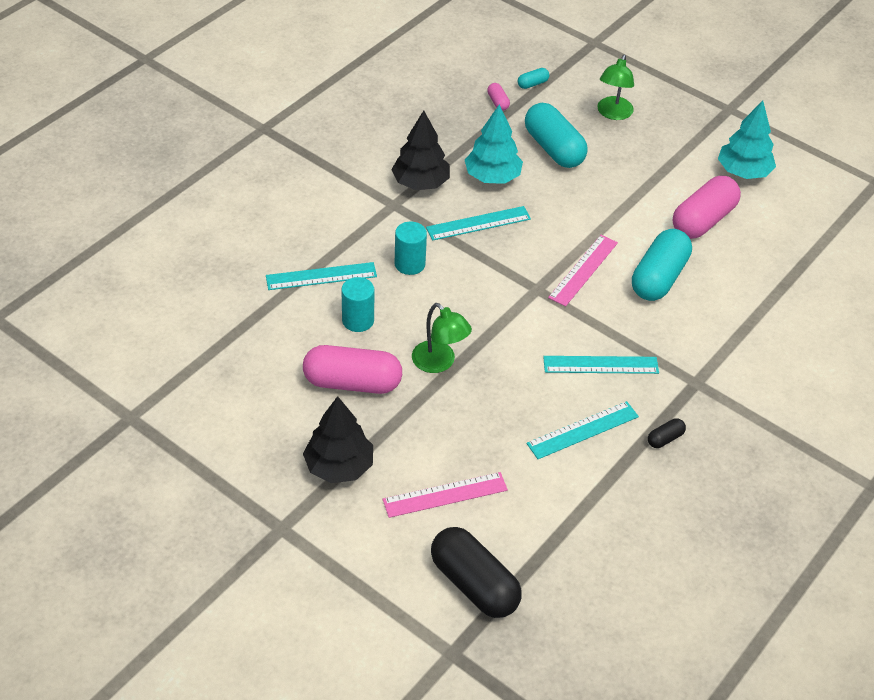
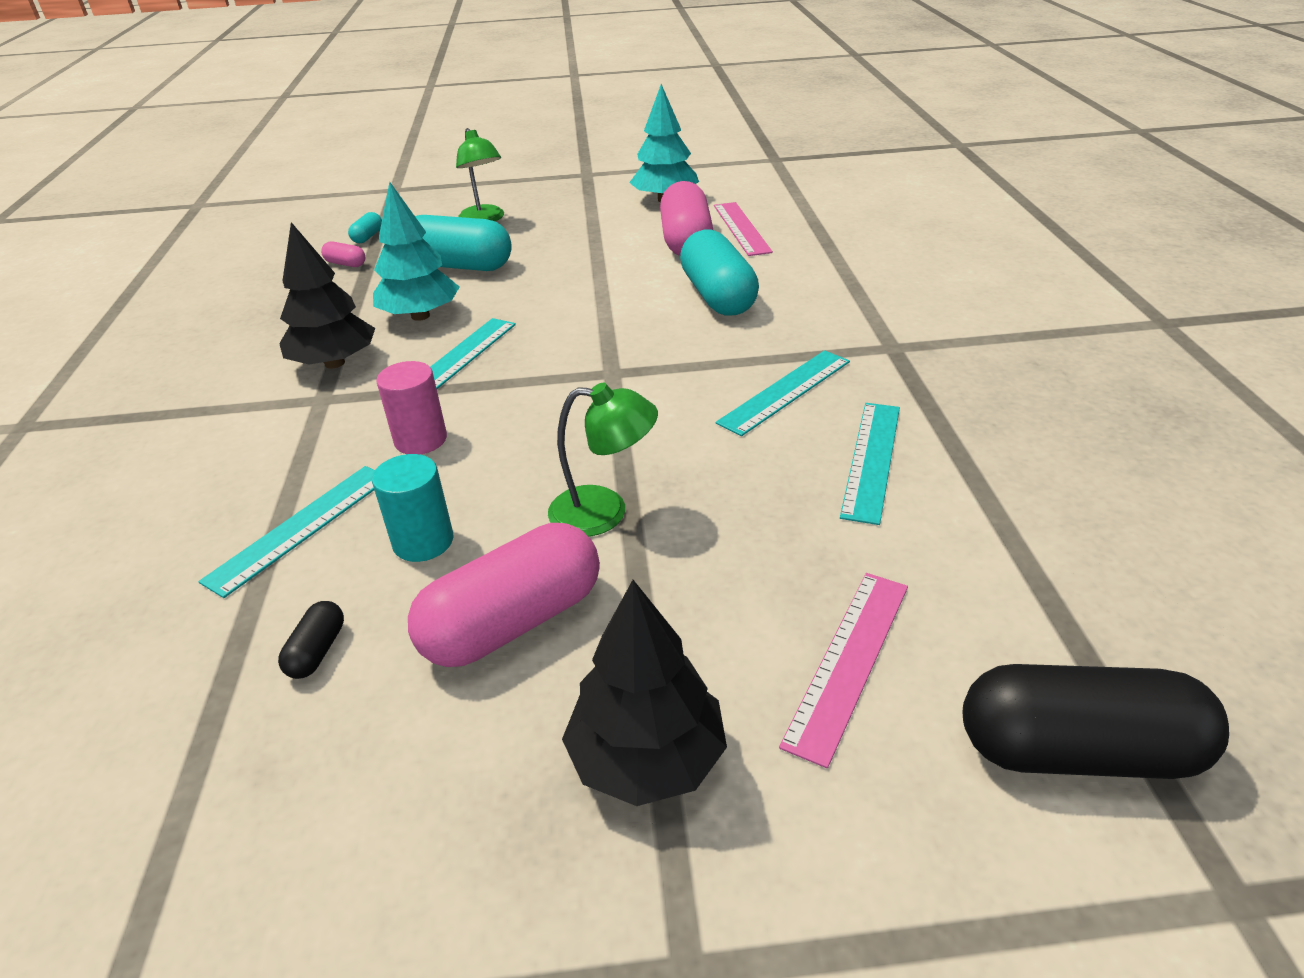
camera: 40 degrees left, 10 degrees down
(409, 264) = (420, 440): turquoise cylinder -> pink cylinder
(583, 270) = (636, 331): pink ruler -> pink ruler (741, 228)
(665, 438) = (955, 408): black capsule -> black capsule (317, 651)

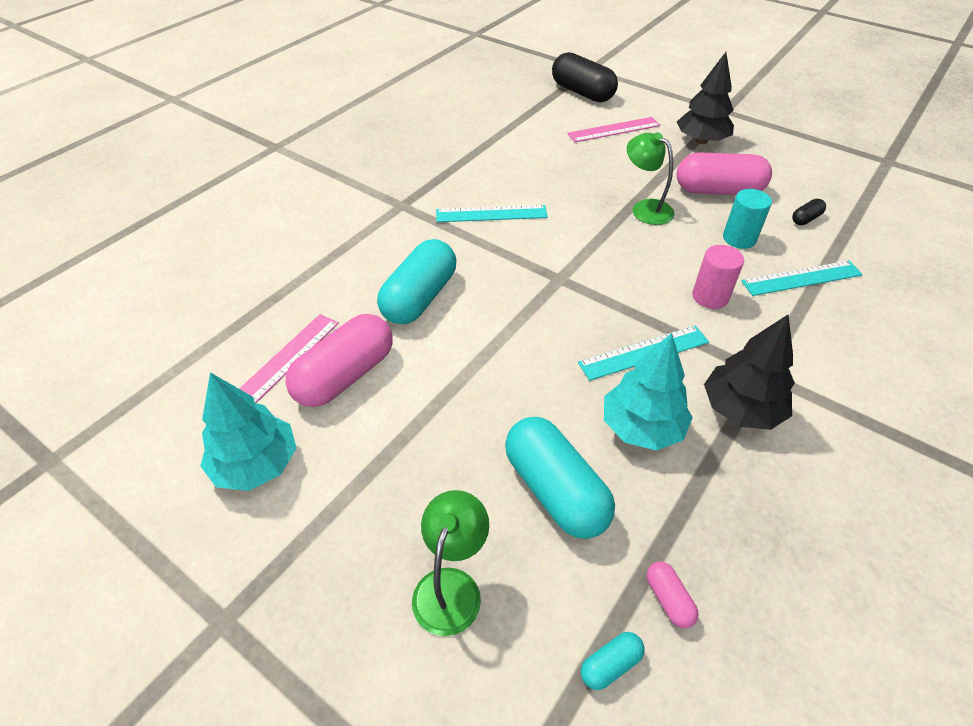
camera: 140 degrees left, 10 degrees up
(871, 459) = (509, 169): turquoise ruler -> none

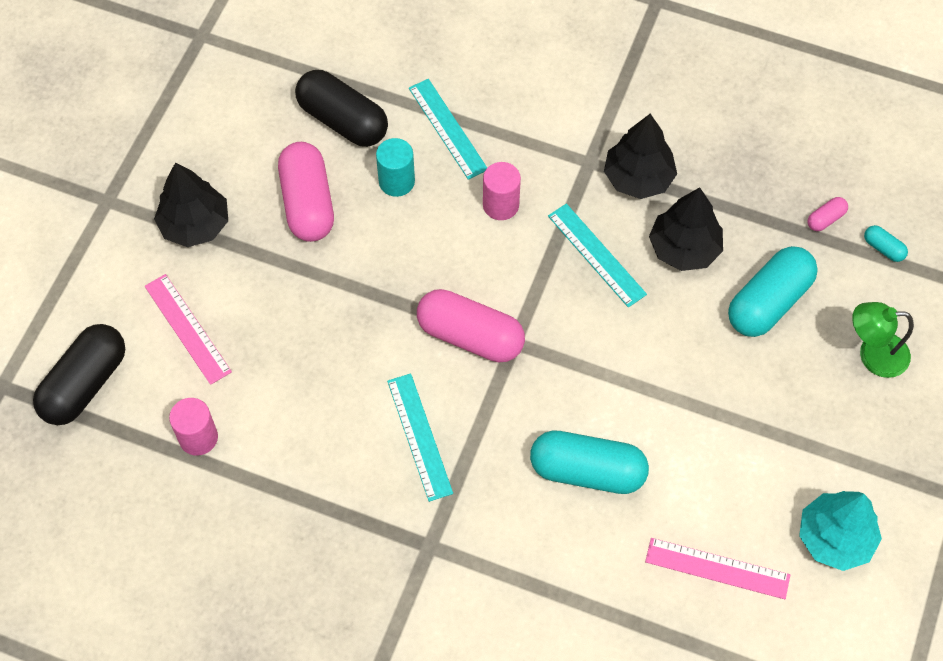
camera: 105 degrees left, 15 degrees up
(345, 376) = (715, 504): pink capsule -> pink capsule (470, 336)
(529, 125) = (198, 437): none -> pink cylinder
(642, 427) = (684, 248): turquoise tree -> black tree
(645, 208) = (364, 274): green lamp -> none
(806, 219) = (343, 120): black capsule -> black capsule, size x2.30

